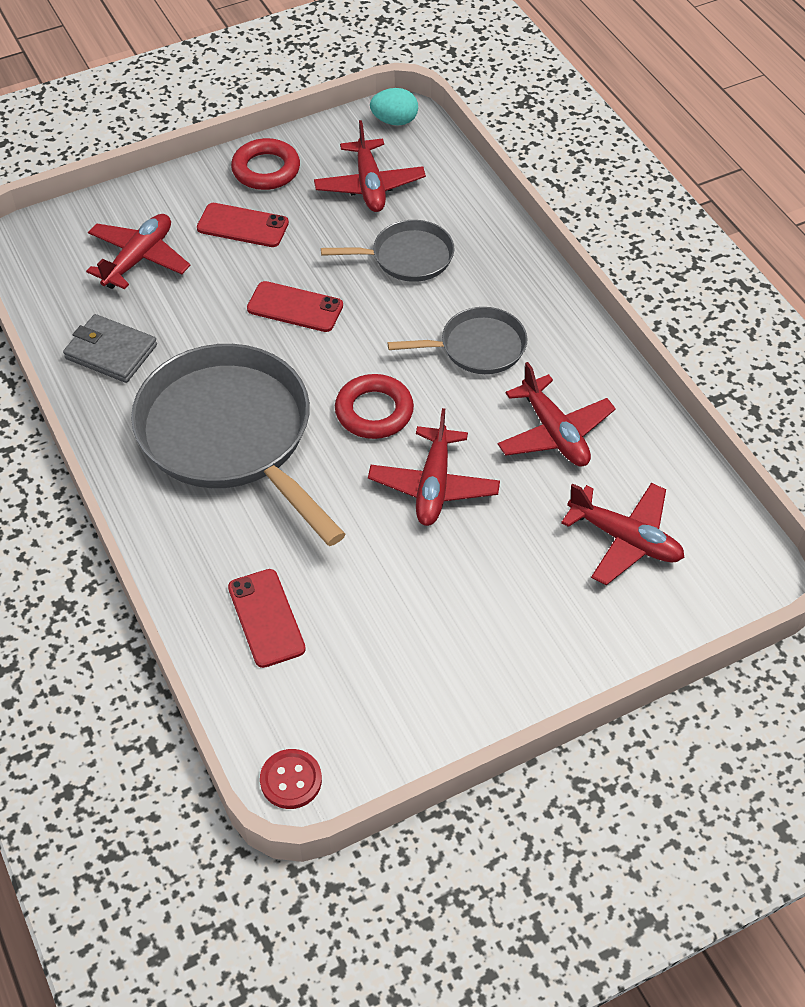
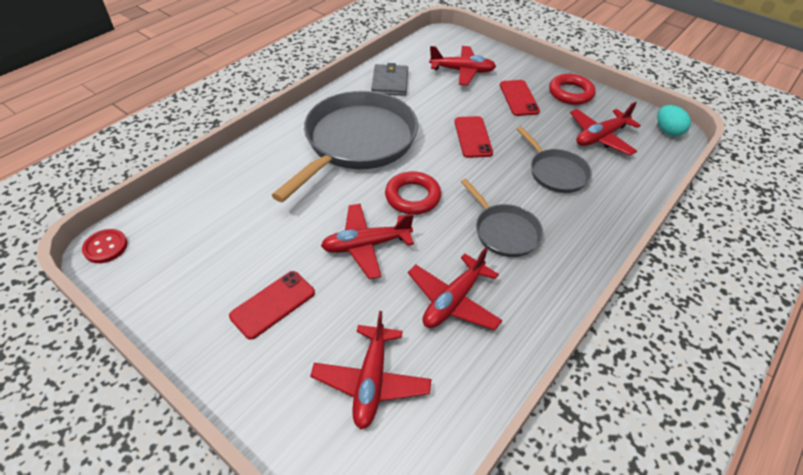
camera: 65 degrees right, 5 degrees down
(266, 618) = (226, 198): red phone -> red phone (273, 304)

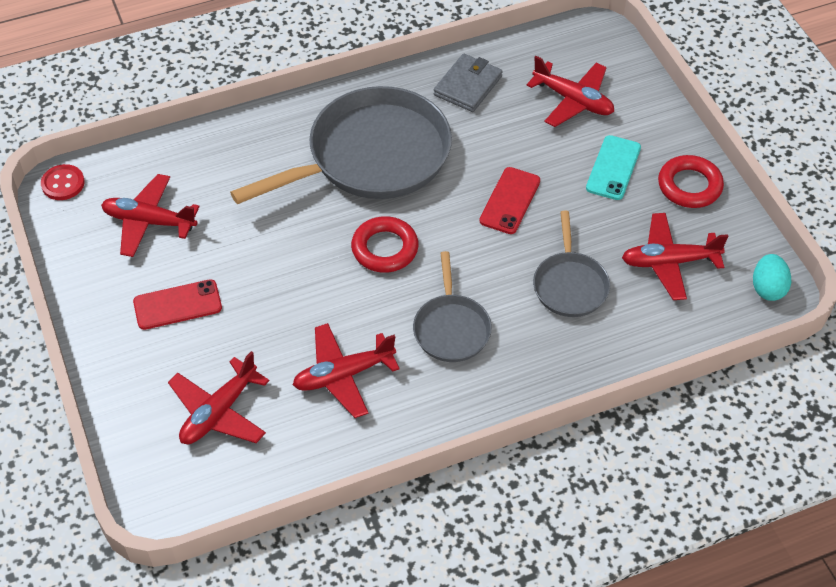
camera: 30 degrees right, 5 degrees up
(366, 245) = (300, 283): red plane -> red plane (149, 222)
(519, 98) = (613, 168): red phone -> turquoise phone

